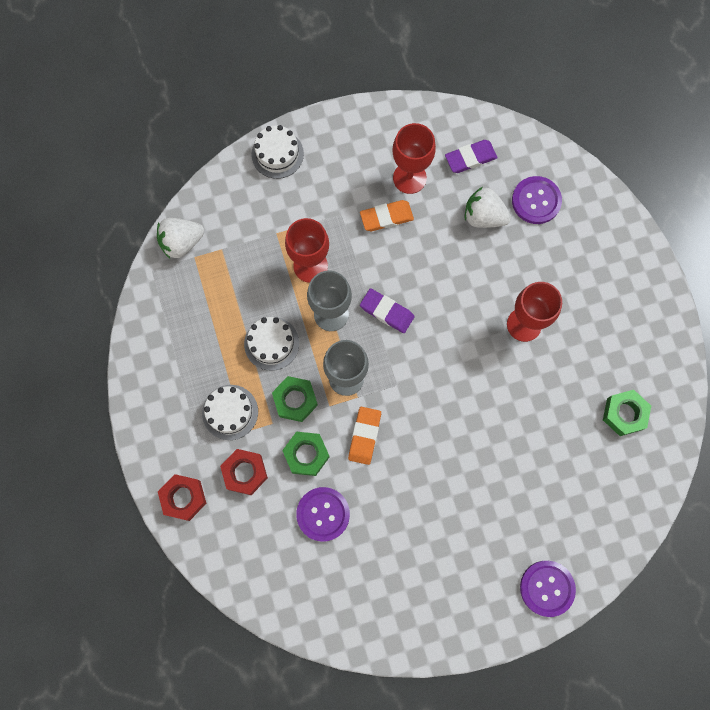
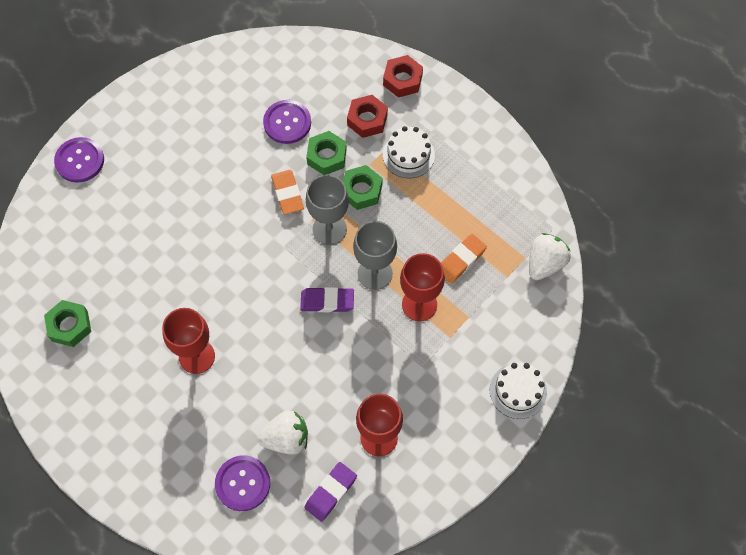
camera: 150 degrees right, 10 degrees down
(271, 343) = (410, 223): white cake -> none
(386, 217) = (378, 387): orange eraser -> orange eraser (461, 260)

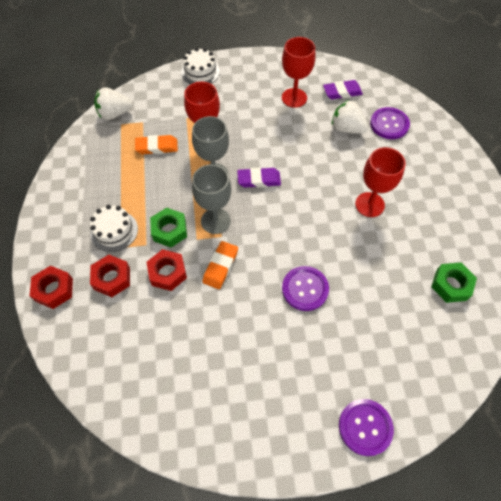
camera: 140 degrees left, 5 degrees down
(287, 123) = (169, 323): purple button -> purple button (305, 289)
(327, 156) = (167, 273): green nut -> red nut
(327, 301) = (259, 180): purple eraser -> purple eraser turned 45 degrees counterclockwise

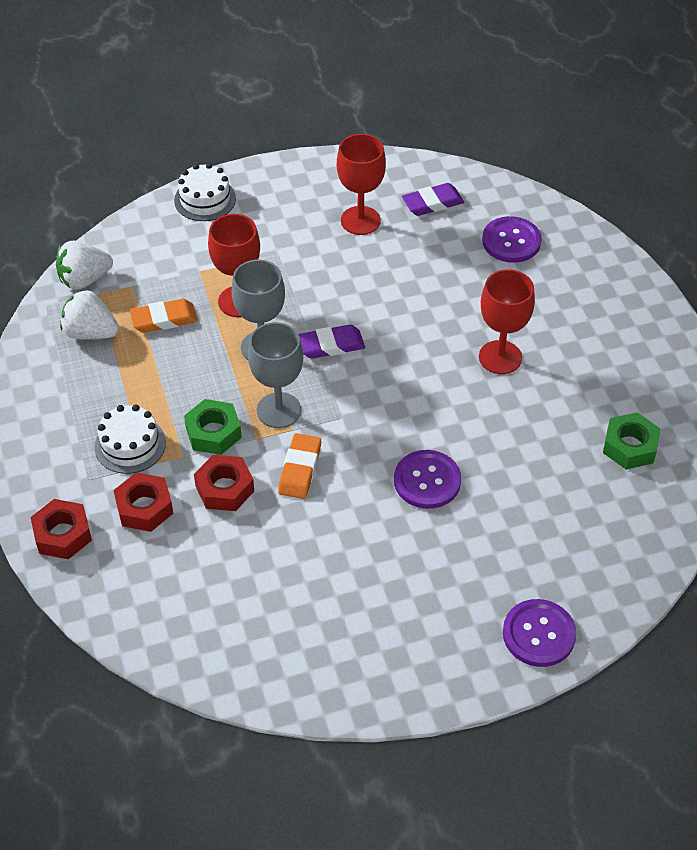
camera: 10 degrees left, 10 degrees down
(347, 128) = (449, 255): white strawberry -> white strawberry (91, 332)

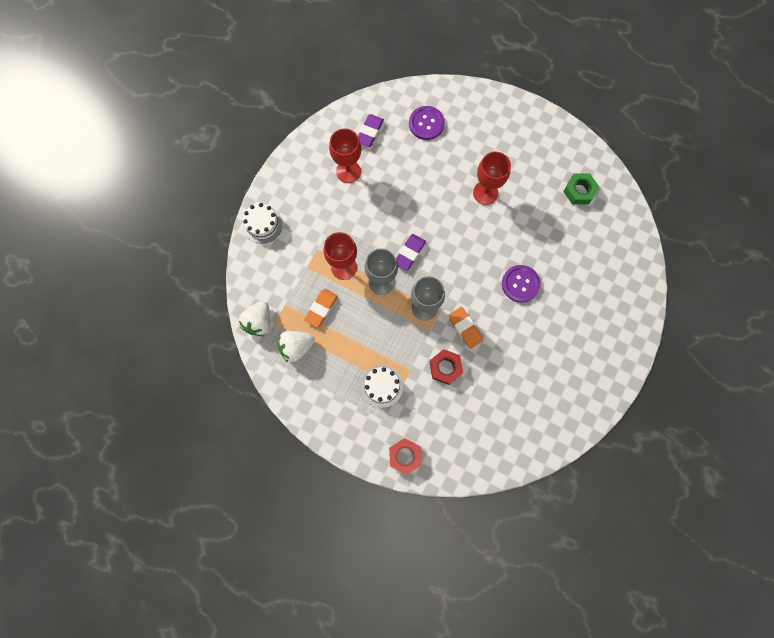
camera: 45 degrees left, 25 degrees up
(144, 507) = (423, 409): red nut -> none
(213, 432) = (410, 345): green nut -> none
(538, 634) = (631, 314): purple button -> none

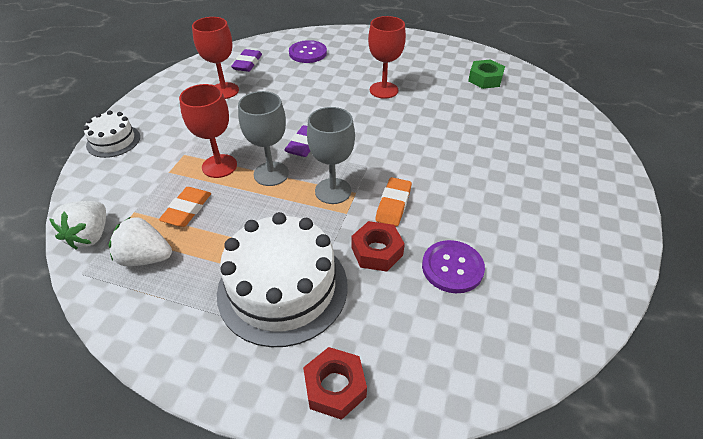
camera: 10 degrees left, 30 degrees down
(296, 347) = (145, 258): white strawberry -> white strawberry turned 45 degrees clockwise
(382, 386) = (283, 288): white cake -> white cake, size x1.90
(465, 328) = (393, 204): orange eraser -> orange eraser turned 60 degrees clockwise
(520, 284) = (451, 155): purple button -> purple button (452, 267)

